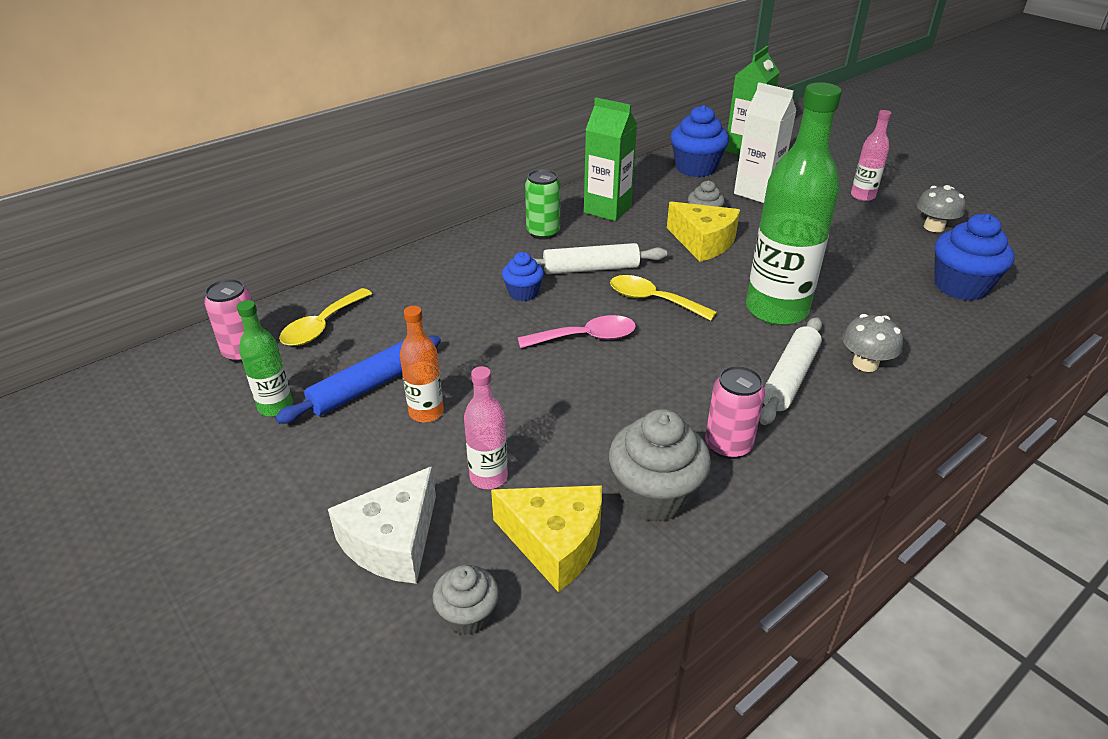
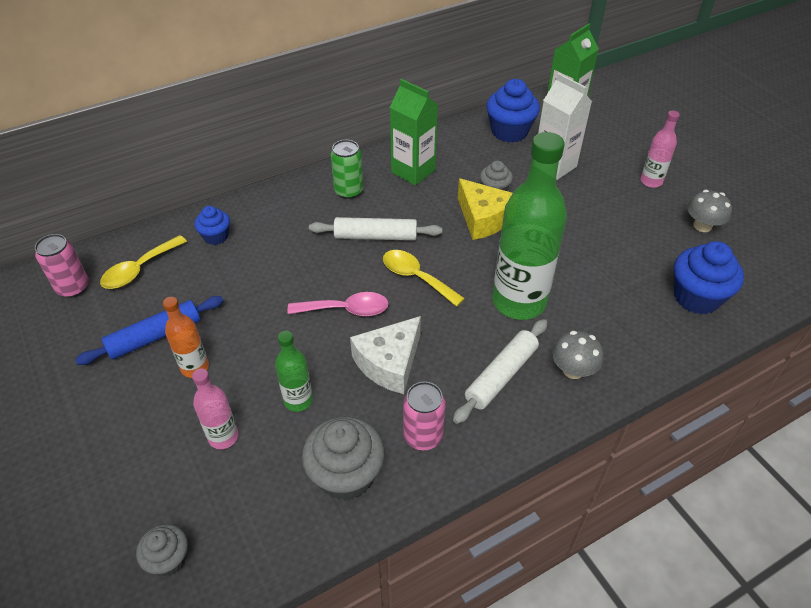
camera: 10 degrees right, 10 degrees up
(275, 406) = (83, 345): green bottle -> green bottle (298, 400)
(393, 542) = (134, 485): white cheese -> white cheese (389, 363)
(523, 293) = (310, 255): blue cupcake -> blue cupcake (216, 236)
(555, 543) = (254, 506): yellow cheese -> none

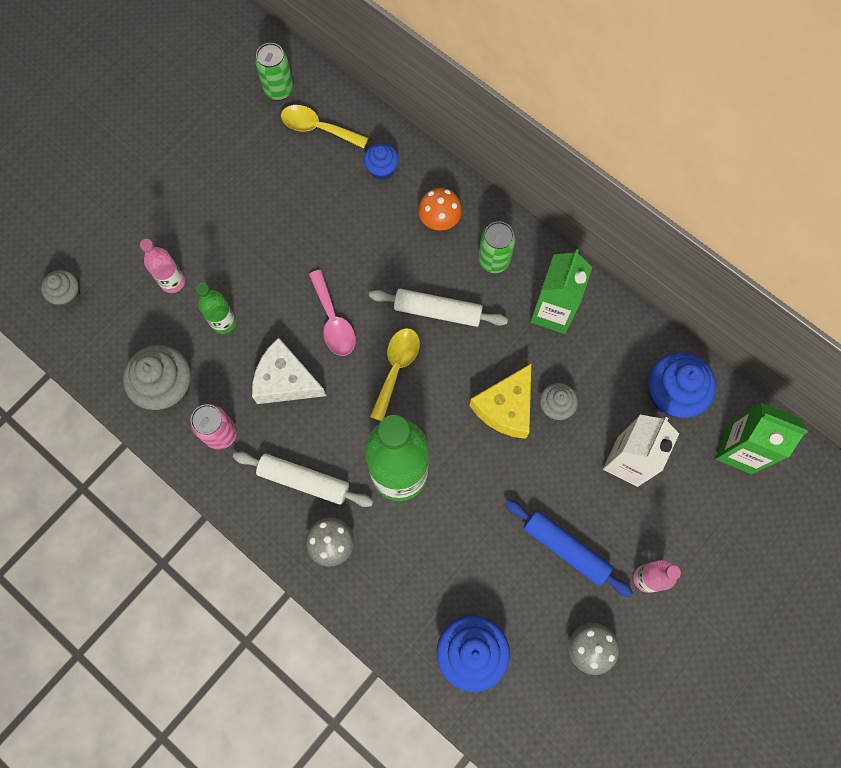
camera: 70 degrees right, 25 degrees up
(73, 287) = (279, 89): pink can -> green can
(155, 336) = (250, 181): blue rolling pin -> blue rolling pin (565, 548)
(195, 367) = (230, 228): orange bottle -> none
(290, 213) = (439, 219): none -> orange mushroom
(375, 236) = (438, 311): white rolling pin -> white rolling pin turned 60 degrees counterclockwise

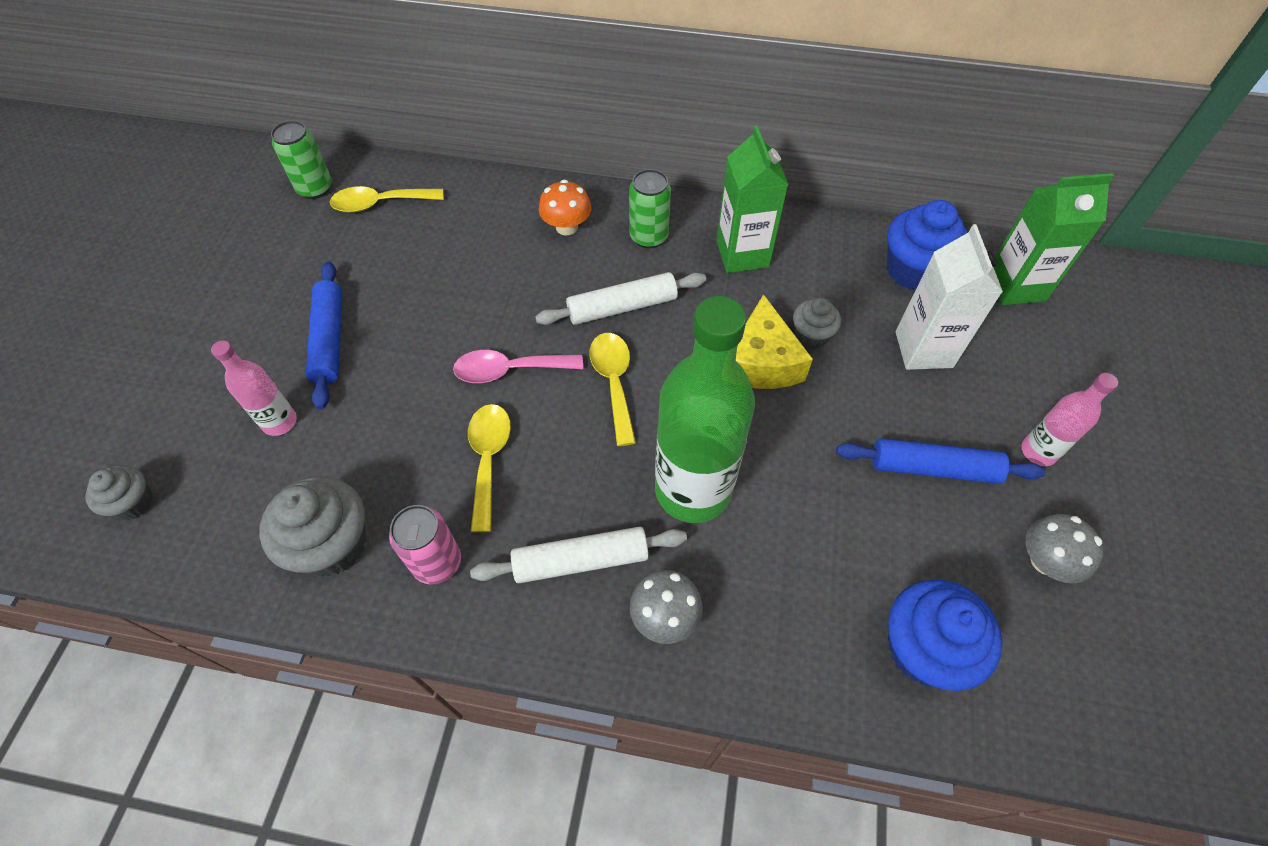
camera: 30 degrees left, 15 degrees down
(224, 322) = (371, 434): green bottle -> none
(230, 233) = (329, 340): none -> blue rolling pin
(286, 381) = (488, 459): white cheese -> yellow spoon
(333, 321) = (509, 370): pink spoon -> pink spoon turned 135 degrees clockwise
(382, 169) = (475, 210): blue cupcake -> none

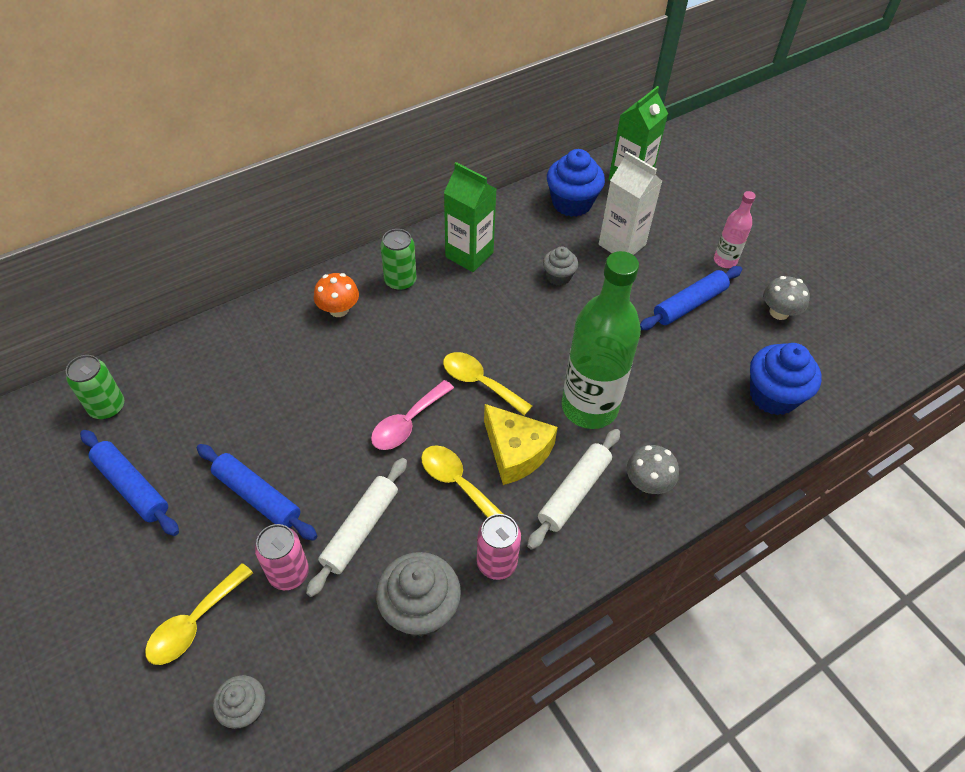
camera: 45 degrees left, 5 degrees down
(262, 263) = (132, 487): none -> blue rolling pin
(280, 422) = (289, 573): pink bottle -> pink can
(380, 204) = (178, 383): yellow spoon -> yellow spoon (194, 623)
(622, 307) = (433, 335): white rolling pin -> white rolling pin (360, 529)
(761, 362) = (548, 310): yellow cheese -> yellow cheese (516, 452)

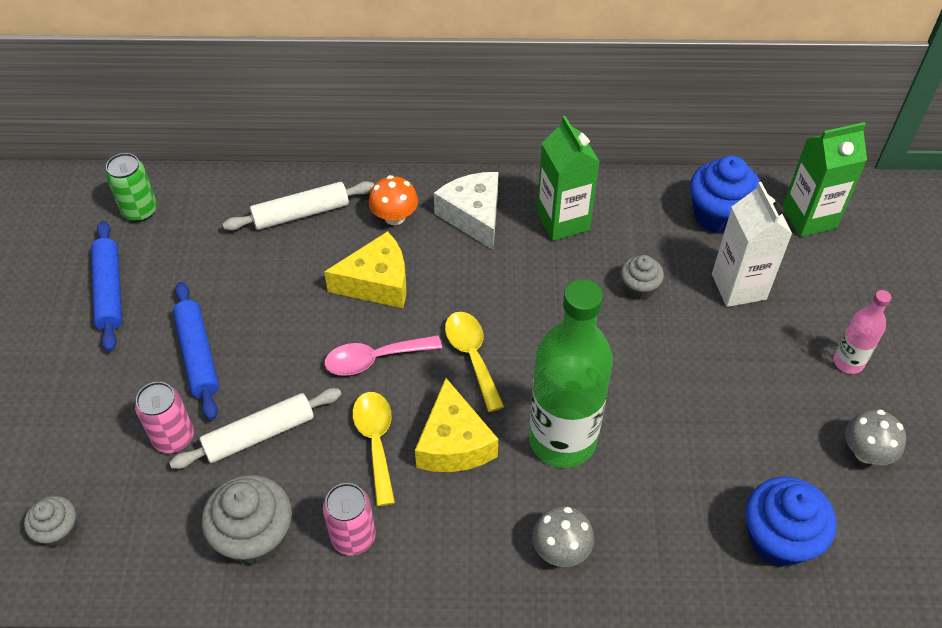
camera: 35 degrees right, 0 degrees up
(194, 623) = (73, 435): yellow spoon -> none
(364, 365) = (377, 283): none -> yellow cheese
(400, 281) = (473, 216): green can -> white cheese
(574, 492) = (479, 515): white rolling pin -> white rolling pin (301, 213)
(689, 304) = (763, 389): blue rolling pin -> none

